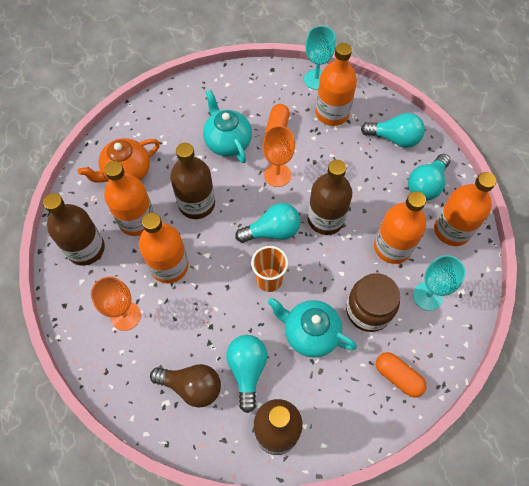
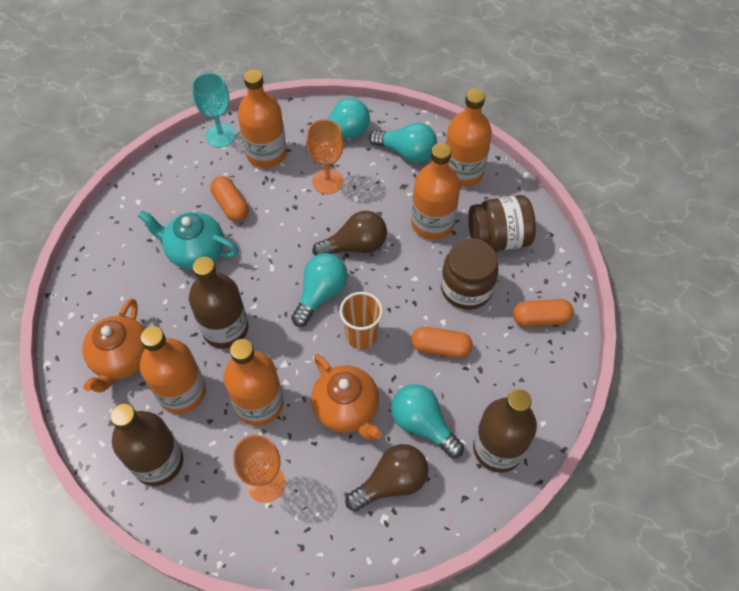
camera: 45 degrees left, 5 degrees down
(213, 316) = (347, 409): none -> orange teapot
(277, 175) = (274, 244): orange goblet -> orange goblet (327, 181)
(310, 333) = (440, 348): turquoise teapot -> orange capsule
(326, 219) = (355, 246): brown bottle -> brown light bulb
(426, 185) = (407, 152): turquoise light bulb -> turquoise light bulb turned 60 degrees counterclockwise
(427, 296) = (498, 238): turquoise goblet -> brown jar

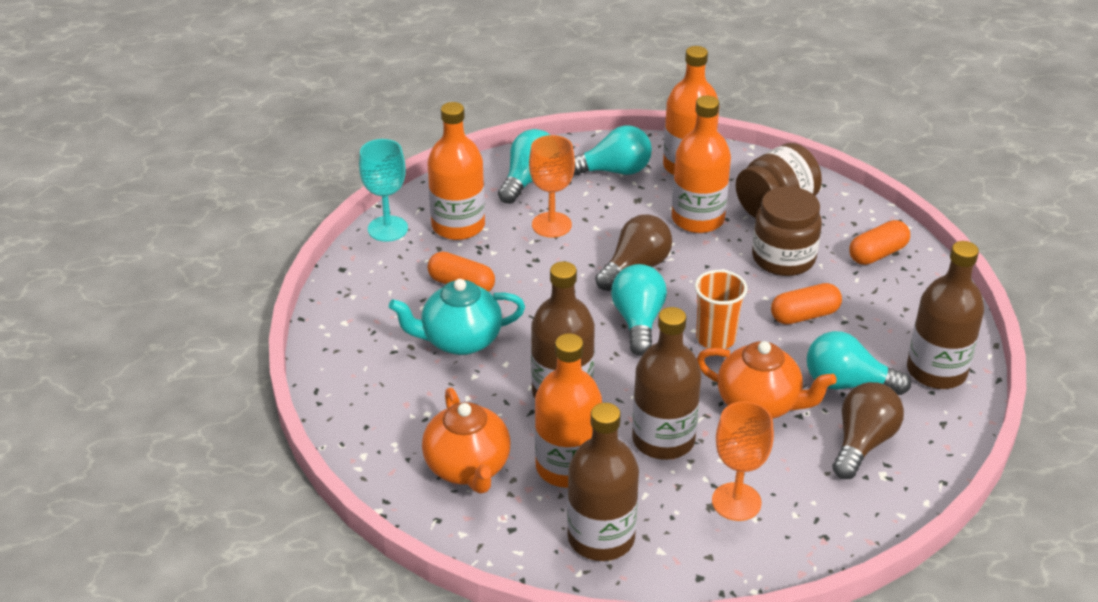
camera: 30 degrees left, 20 degrees down
(259, 404) = (663, 439): orange bottle -> brown bottle

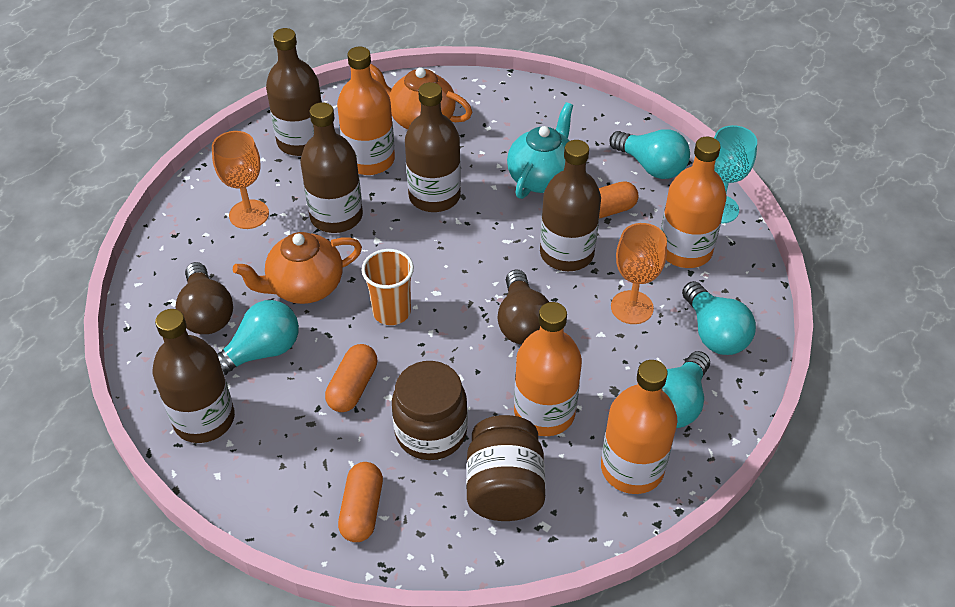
camera: 130 degrees right, 10 degrees up
(536, 281) = (566, 253): none -> brown bottle
(638, 321) = (459, 281): turquoise light bulb -> turquoise light bulb (651, 166)

